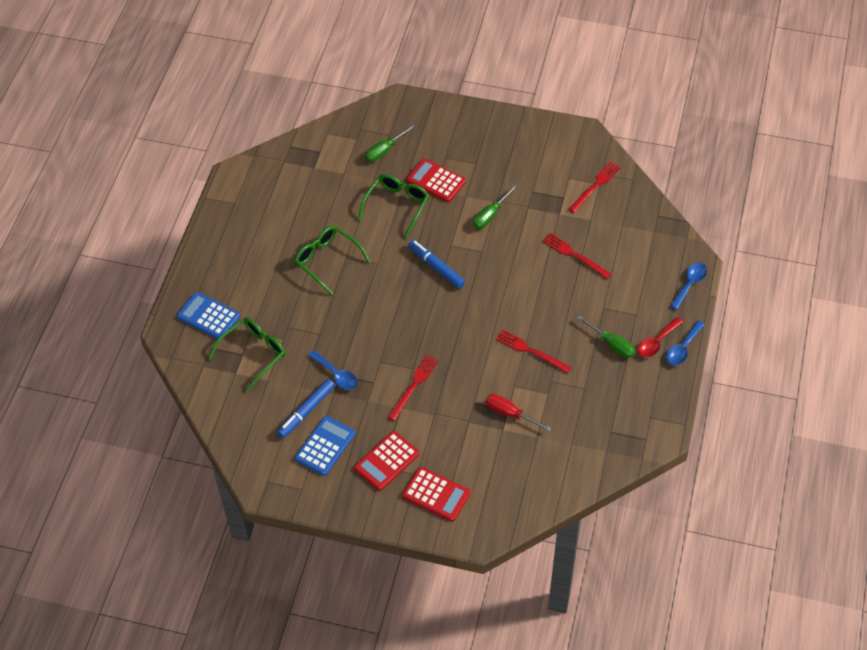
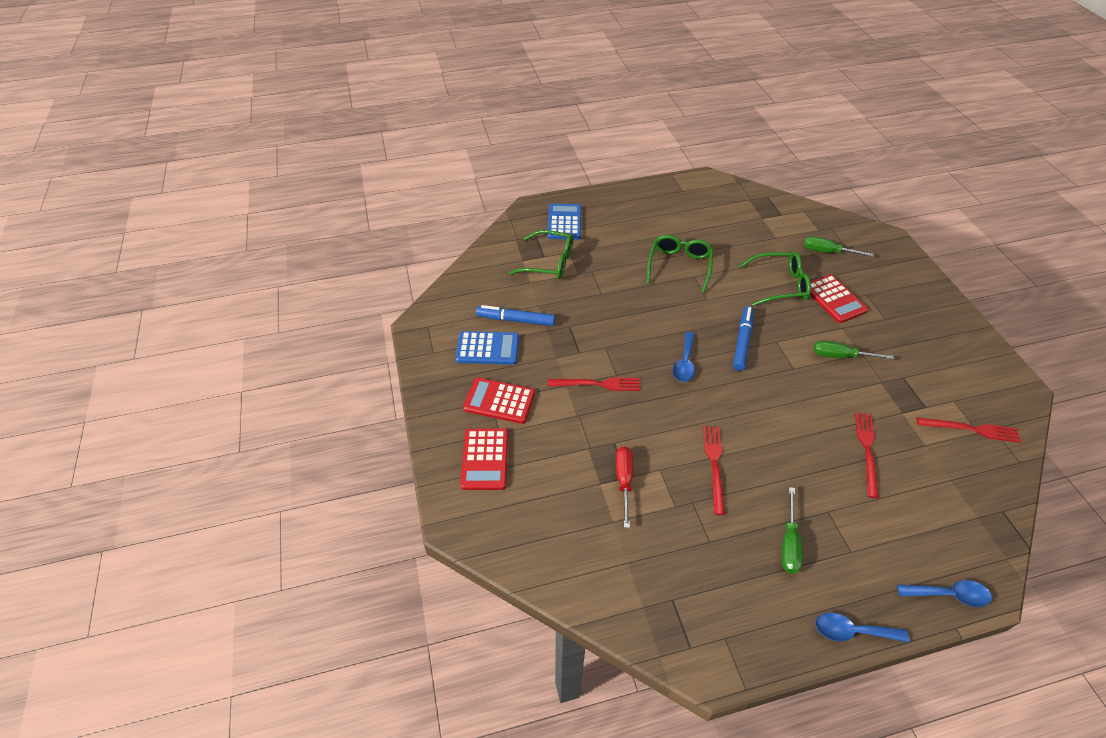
camera: 60 degrees right, 5 degrees down
(336, 375) = (568, 323): blue spoon -> blue spoon (684, 363)
(436, 181) = (834, 299): red calculator -> red calculator turned 150 degrees clockwise
(656, 342) = (834, 594): red spoon -> none

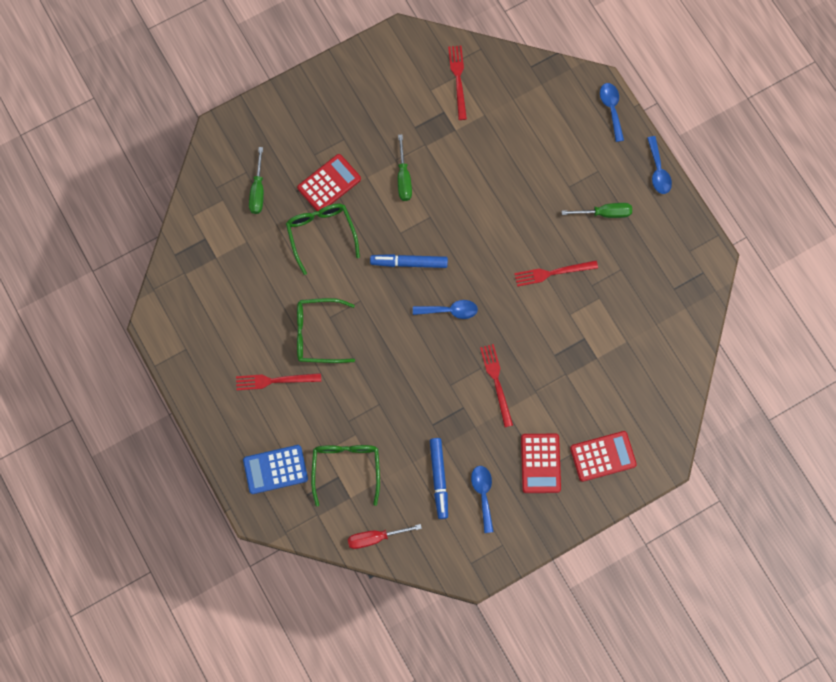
camera: 105 degrees left, 25 degrees up
(488, 348) = (483, 494): blue calculator -> blue spoon
(624, 481) = (589, 340): red screwdriver -> red screwdriver (375, 537)
(867, 450) = (503, 158): red fork -> red fork (275, 380)

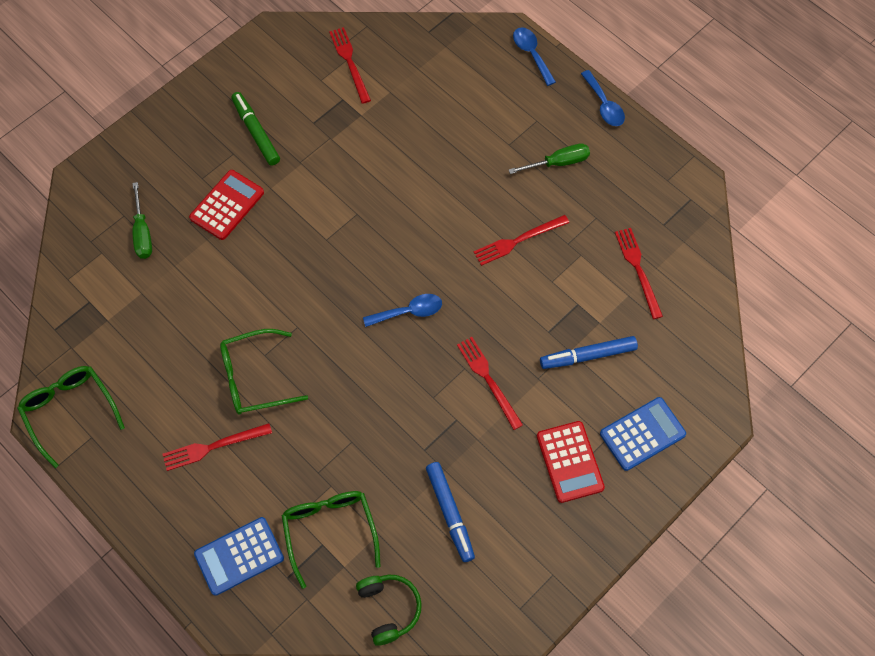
camera: 15 degrees left, 10 degrees down
(321, 234) = (231, 263): green glasses -> green glasses (70, 411)
(366, 124) = (256, 132): none -> green marker
(375, 537) = (389, 609): red screwdriver -> green headphones
(403, 178) = (314, 179): green screwdriver -> none
(409, 263) = (345, 270): blue marker -> blue marker (588, 356)
(483, 494) = (510, 518): blue spoon -> none
(602, 456) = (642, 434): red calculator -> blue calculator
(641, 322) = (638, 269): none -> red fork

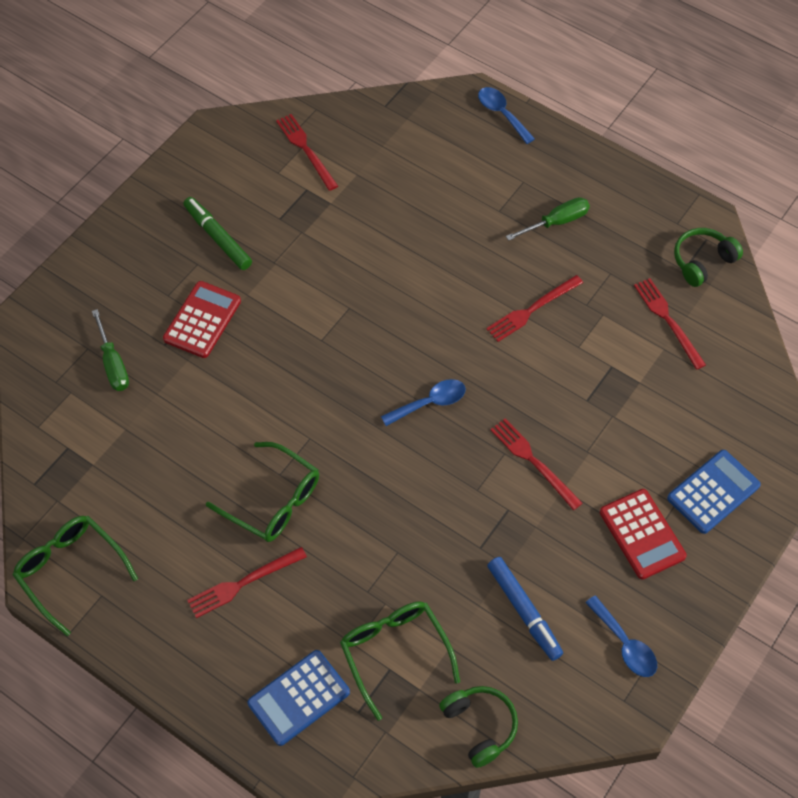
camera: 10 degrees left, 5 degrees down
(254, 378) = (273, 501): green glasses -> green glasses turned 120 degrees counterclockwise
(588, 356) = (635, 419): blue marker -> none
(604, 105) = (591, 155): blue spoon -> blue spoon (625, 644)
(682, 219) = (702, 261): none -> green headphones

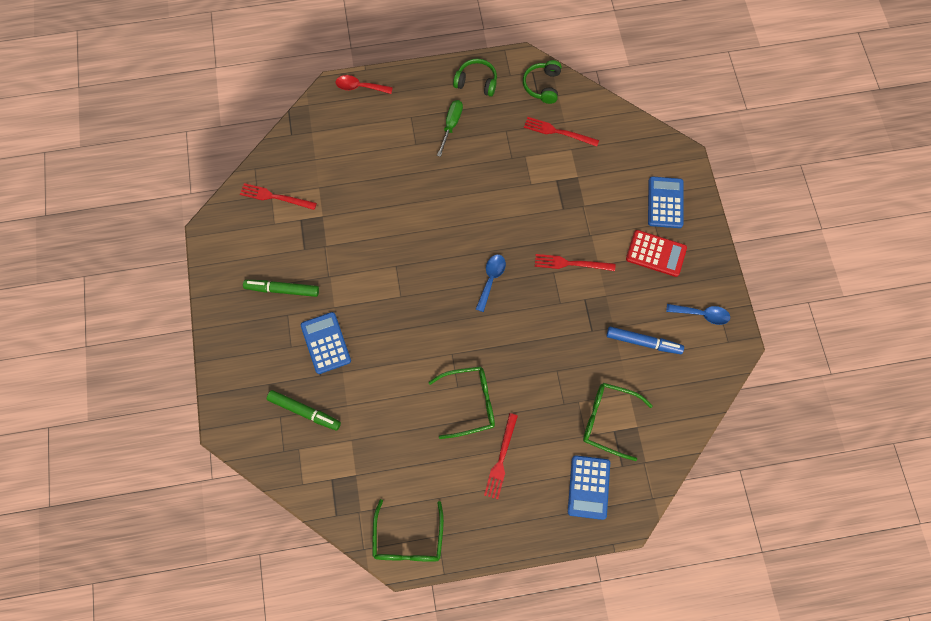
camera: 45 degrees left, 10 degrees up
(70, 571) = (408, 540): green glasses -> green glasses turned 90 degrees counterclockwise
(113, 364) = (304, 411): green screwdriver -> green marker
(202, 320) = (326, 343): red calculator -> blue calculator
(480, 726) = (681, 417): green headphones -> green headphones (476, 82)
(501, 114) = (359, 87): blue spoon -> red spoon
(532, 309) = (488, 184): red fork -> none

